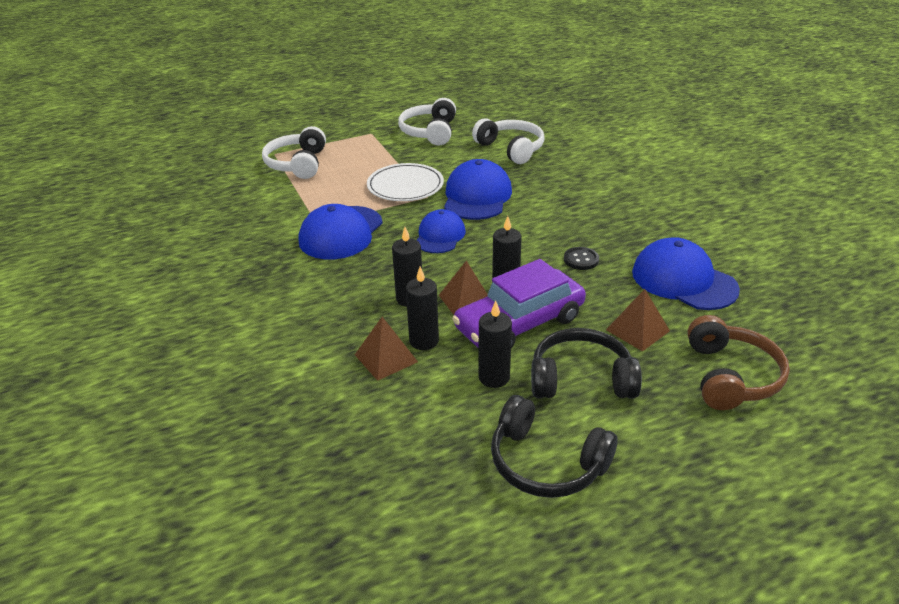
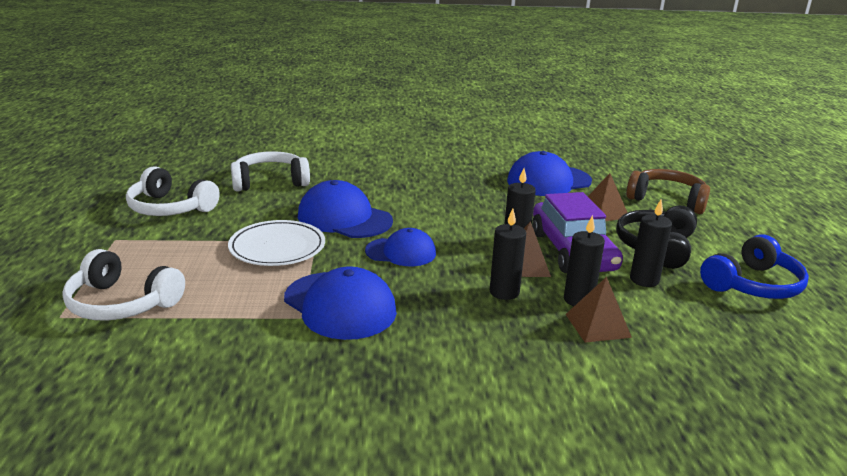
camera: 70 degrees left, 10 degrees down
(440, 236) = (401, 252): blue cap -> blue cap turned 150 degrees clockwise
(546, 463) = (752, 285): black headphones -> blue headphones
(581, 260) = (494, 205): black button -> none

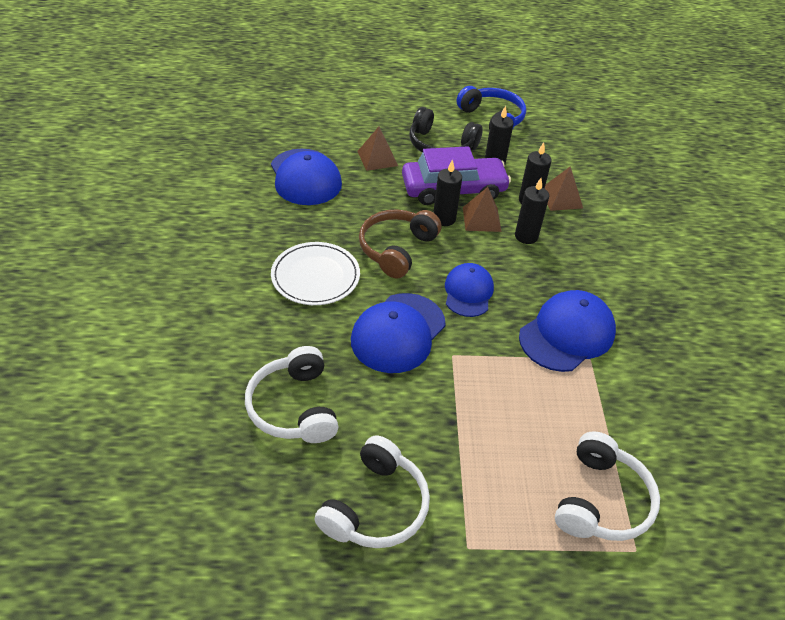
camera: 90 degrees left, 20 degrees up
(277, 247) = (469, 385): white plate -> white plate (315, 276)
(667, 200) = (352, 119): brown headphones -> brown headphones (397, 249)

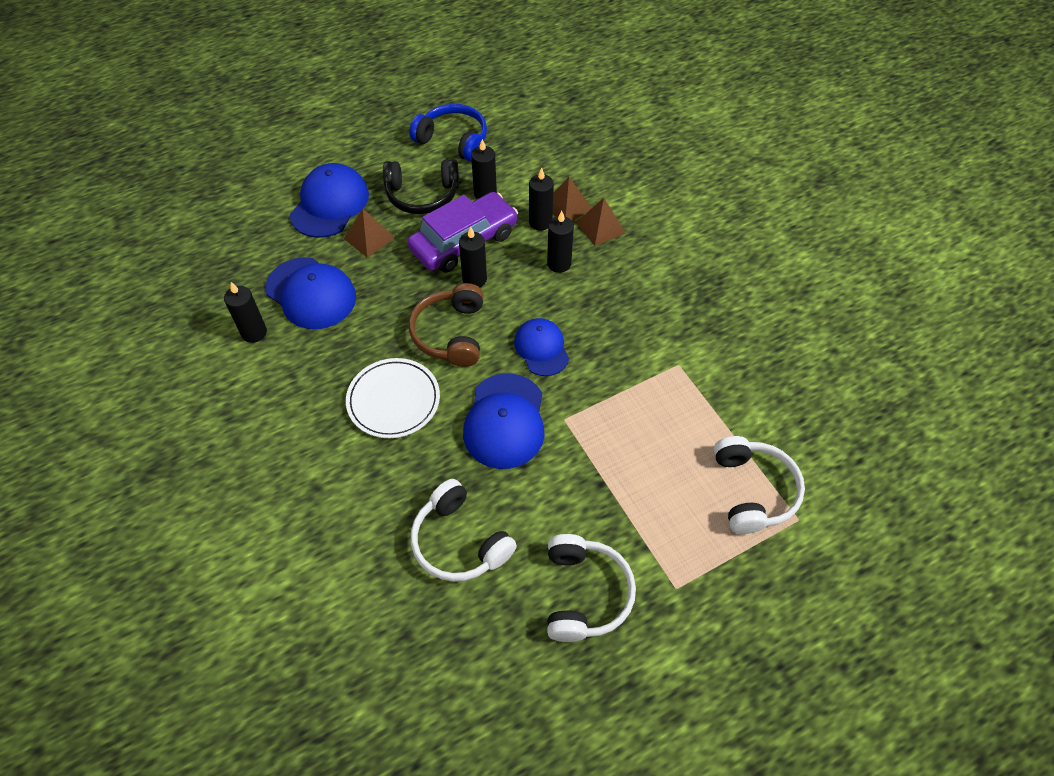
camera: 25 degrees left, 10 degrees up
(243, 186) = (254, 332): none -> black candle
(481, 219) = (509, 263): brown pyramid -> brown pyramid (600, 227)
(567, 334) = (647, 349): blue cap -> blue cap (330, 204)

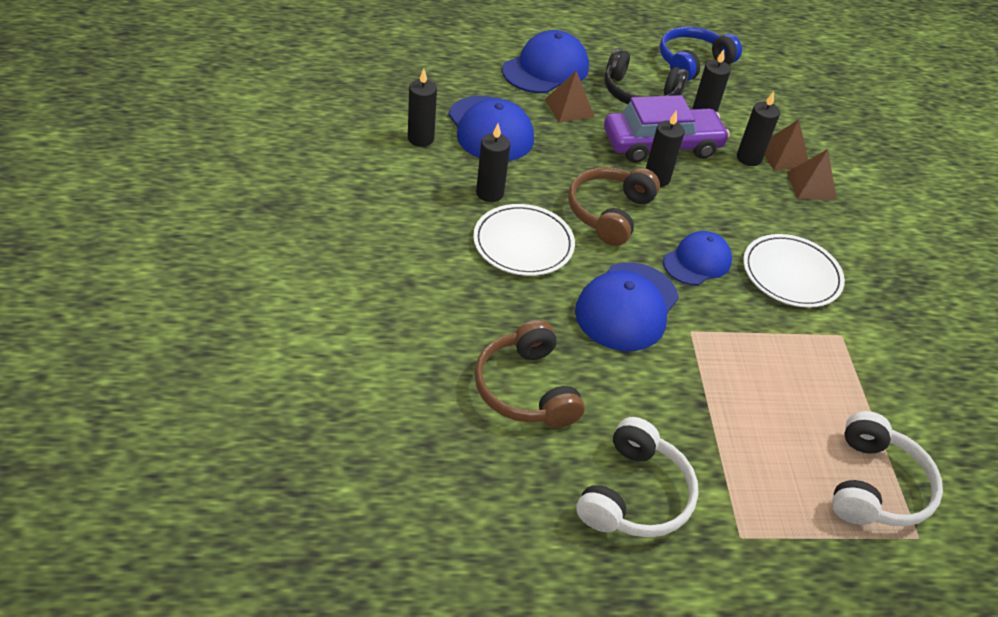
camera: 20 degrees right, 10 degrees down
(453, 140) = (692, 63): blue headphones -> blue headphones turned 90 degrees counterclockwise
(459, 542) = (526, 388): white headphones -> brown headphones
(541, 348) = (697, 261): blue cap -> blue cap turned 45 degrees clockwise
(559, 264) = (751, 199): black candle -> black candle (489, 193)
(619, 324) = (791, 274): none -> white plate

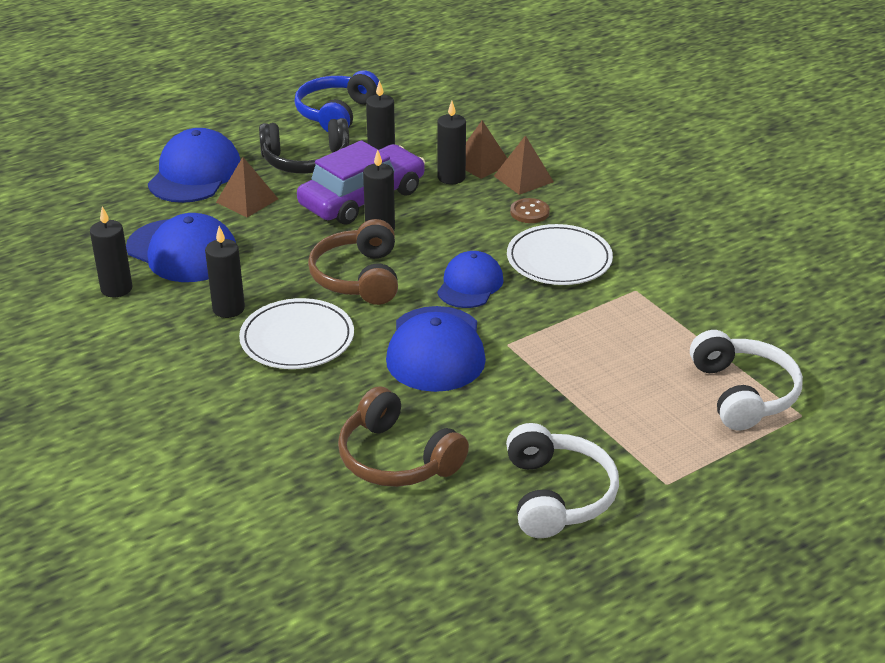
camera: 25 degrees left, 10 degrees down
(795, 219) = (529, 212): none -> brown button

